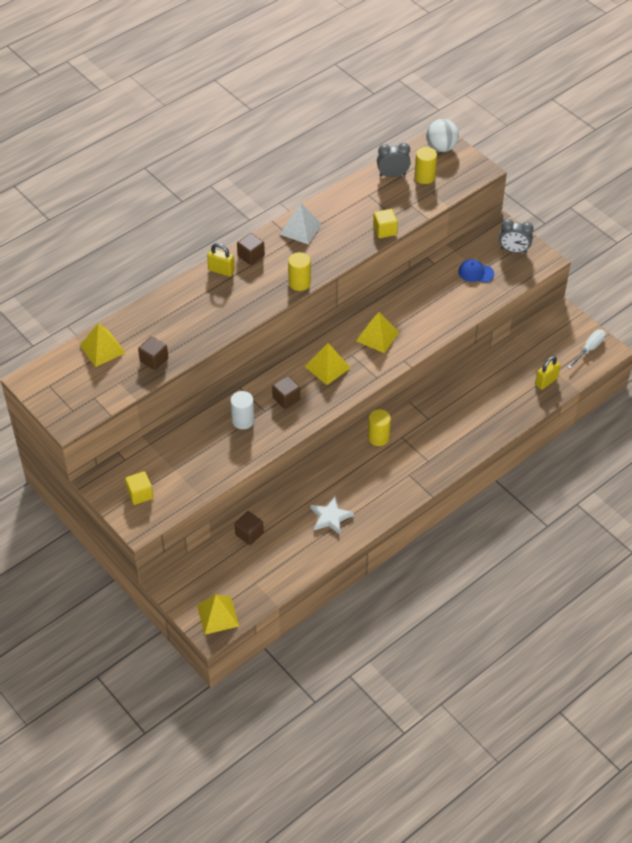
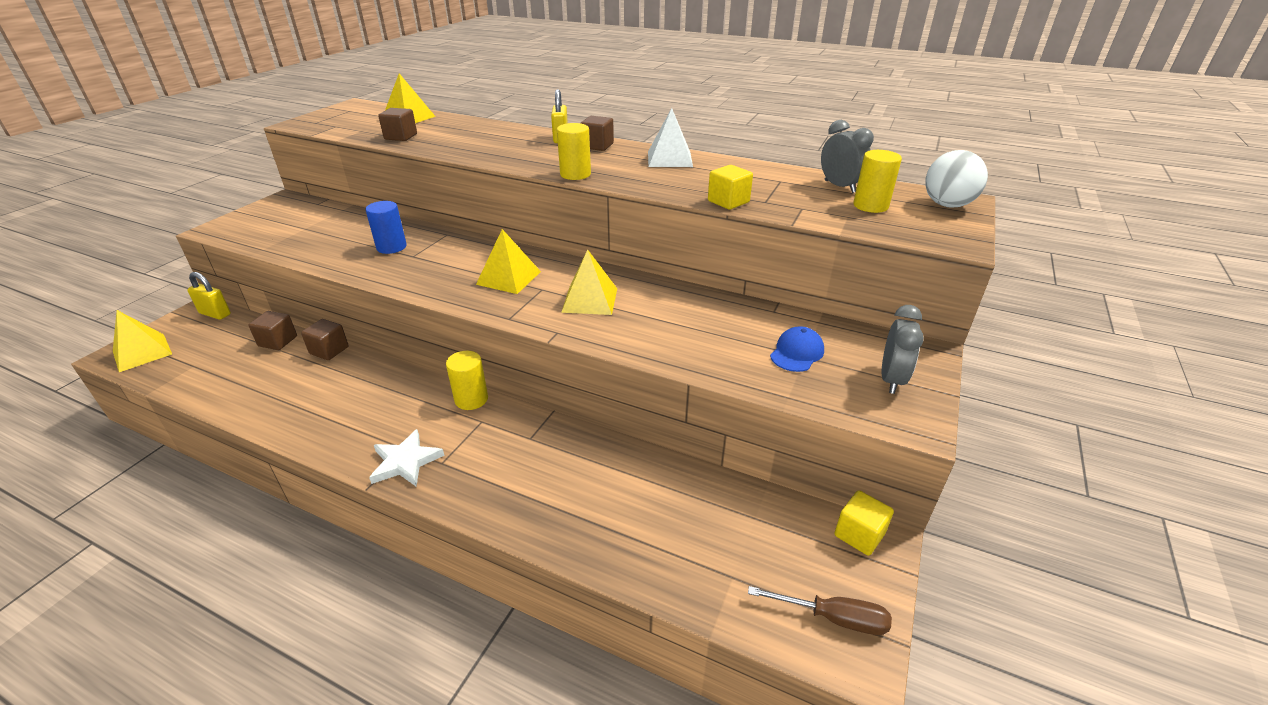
camera: 65 degrees right, 15 degrees down
(140, 494) = (265, 220): yellow cube -> yellow cube (859, 534)
(243, 420) = (391, 247): white cylinder -> blue cylinder
(286, 399) = (438, 264): brown cube -> brown cube (329, 350)
(330, 517) = (310, 396): white star -> white star (405, 461)
(475, 273) = (797, 352): blue cap -> blue cap turned 45 degrees clockwise
(514, 250) = (891, 379): grey clock -> grey clock turned 150 degrees counterclockwise
(546, 381) = (698, 569): yellow padlock -> yellow padlock (215, 314)
(589, 349) = (833, 618): white screwdriver -> brown screwdriver

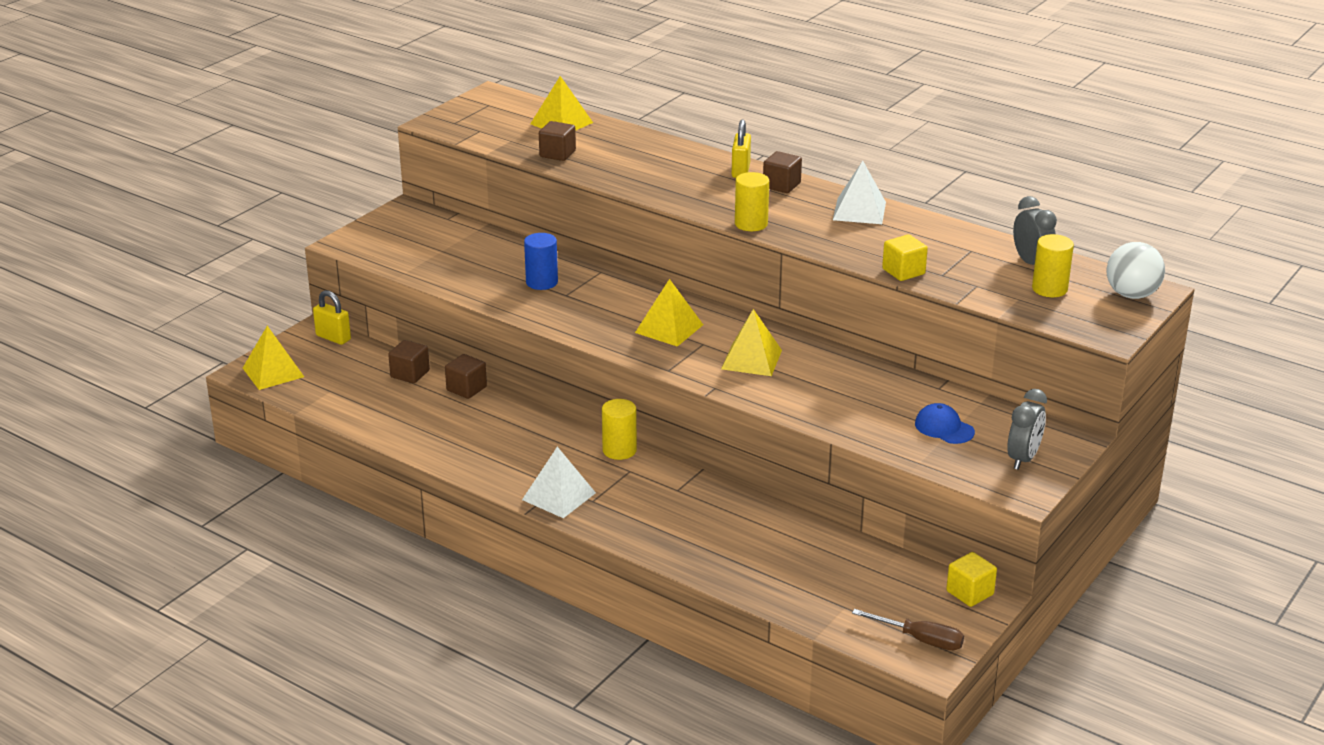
camera: 10 degrees right, 5 degrees down
(405, 461) = (558, 496): white star -> white pyramid
(797, 352) = (944, 428): blue cap -> blue cap turned 90 degrees counterclockwise

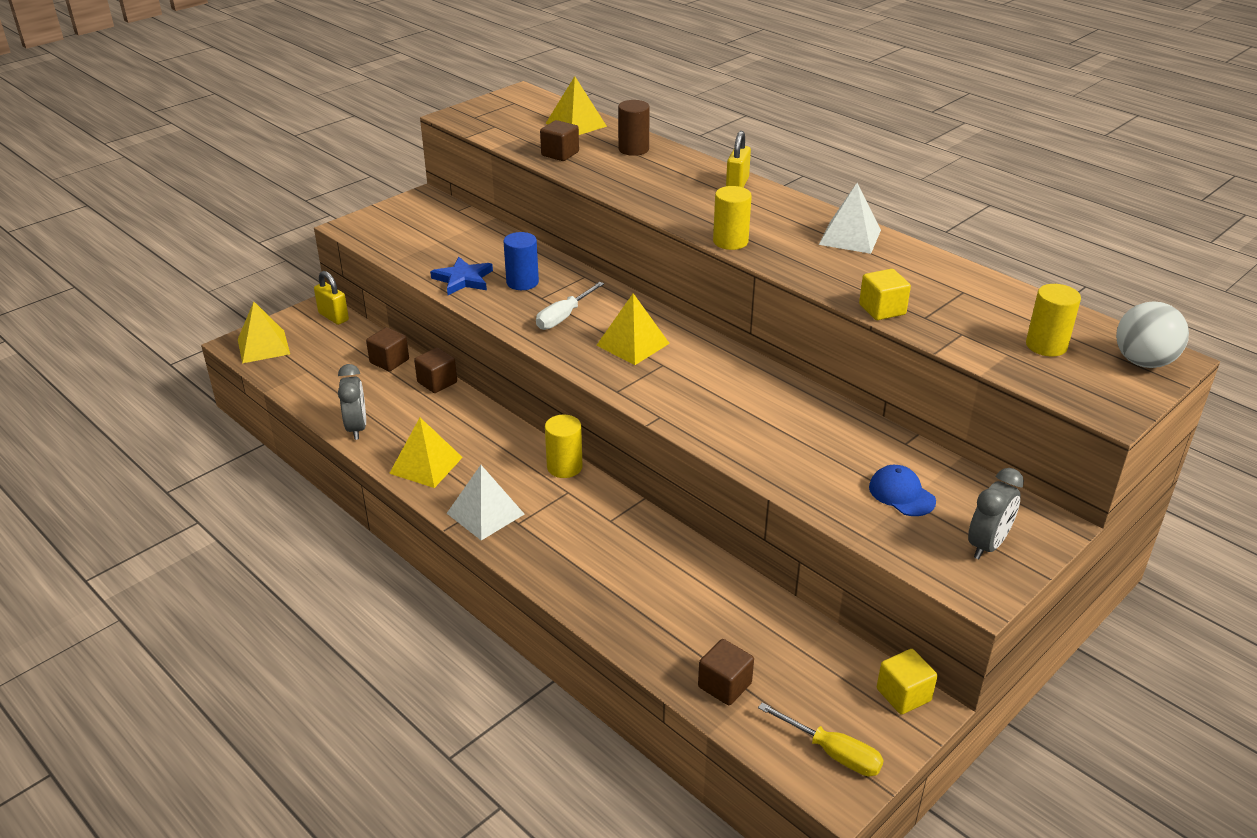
camera: 10 degrees right, 5 degrees up
(482, 284) = (463, 279): none -> blue star
(594, 310) = (564, 317): none -> white screwdriver
(628, 144) = (633, 149): none -> brown cylinder
(751, 359) = (708, 388): yellow pyramid -> yellow pyramid (426, 465)
(781, 185) = (775, 203): brown cube -> brown cube (724, 685)
(920, 639) = (832, 753): brown screwdriver -> yellow screwdriver
(1031, 263) = (1029, 313): grey clock -> grey clock (357, 428)

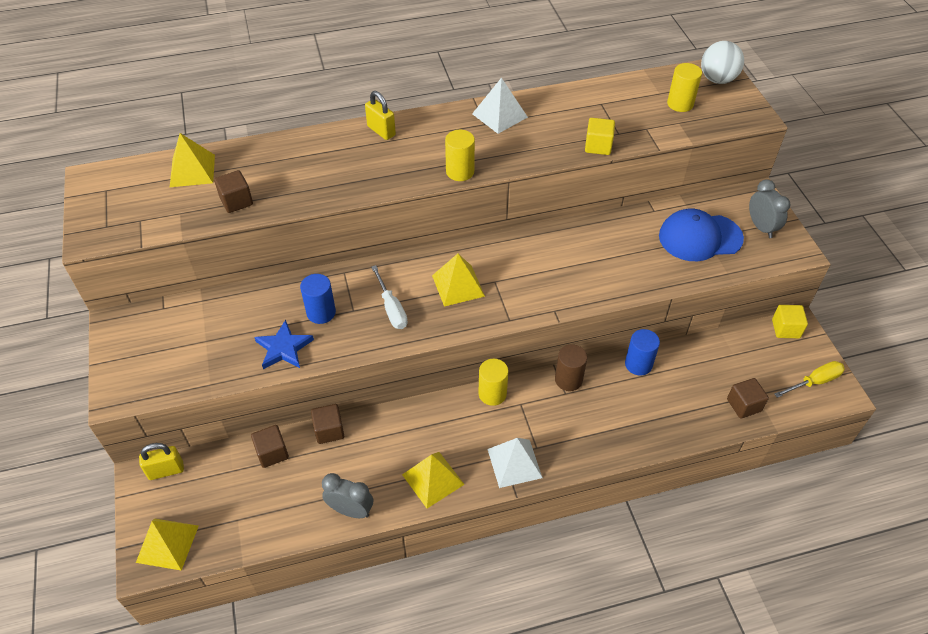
camera: 60 degrees left, 15 degrees up
(633, 149) = (271, 157): brown cylinder -> brown cylinder (568, 380)
(706, 566) = (638, 364): none -> blue cylinder
(901, 494) = (700, 237): blue cap -> blue cap, size x1.80

